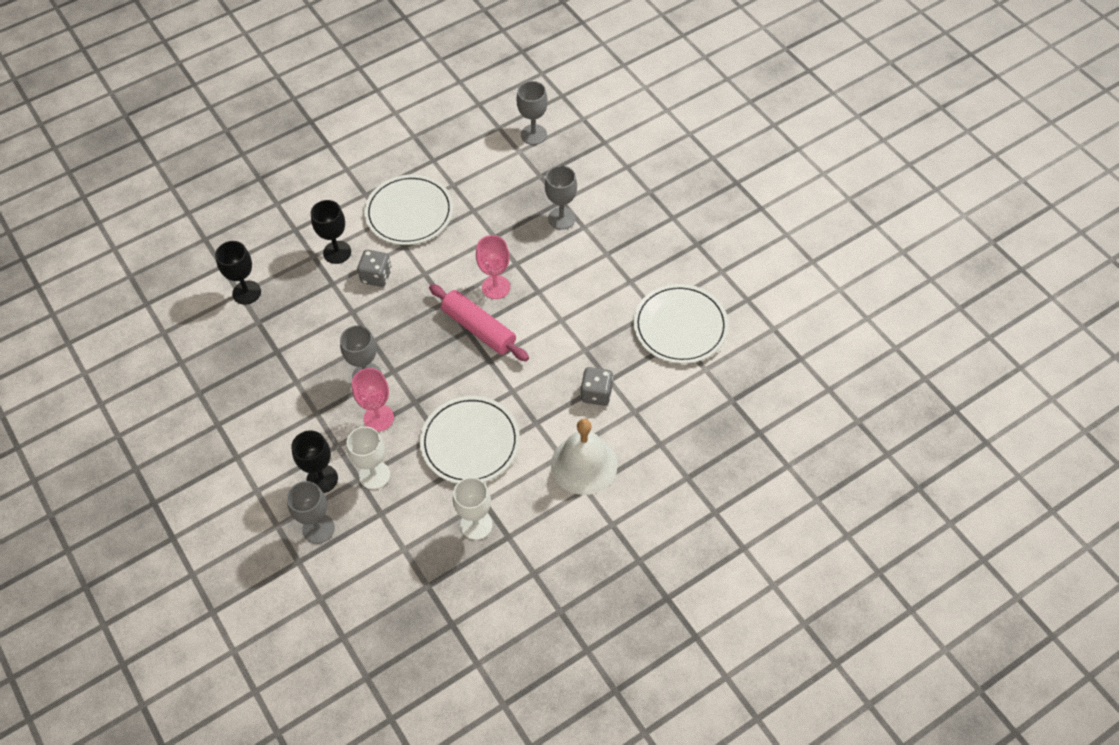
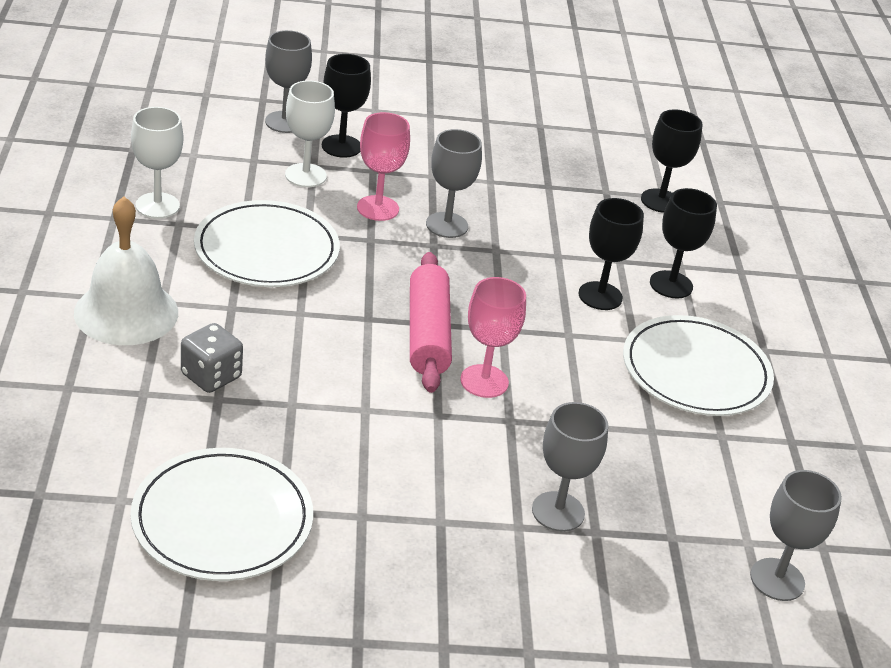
camera: 115 degrees right, 20 degrees down
(376, 276) = (600, 296): grey dice -> black goblet
(479, 329) = (428, 334): pink rolling pin -> pink rolling pin turned 75 degrees counterclockwise

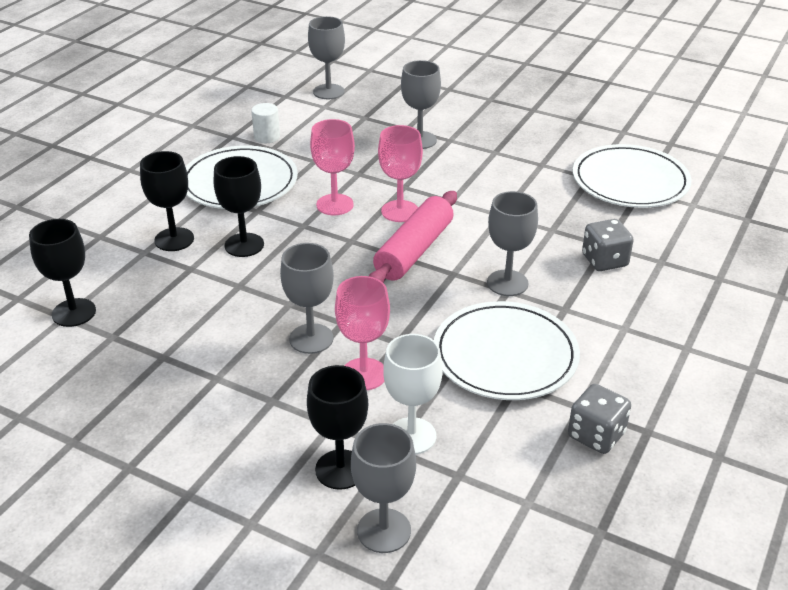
camera: 145 degrees left, 0 degrees up
(126, 312) = (659, 326): white bell -> none
(157, 206) = (596, 435): white goblet -> grey dice
(305, 321) = (507, 283): none -> grey goblet
(563, 370) = (335, 205): none -> pink goblet
(750, 453) = (267, 137): none -> white cylinder

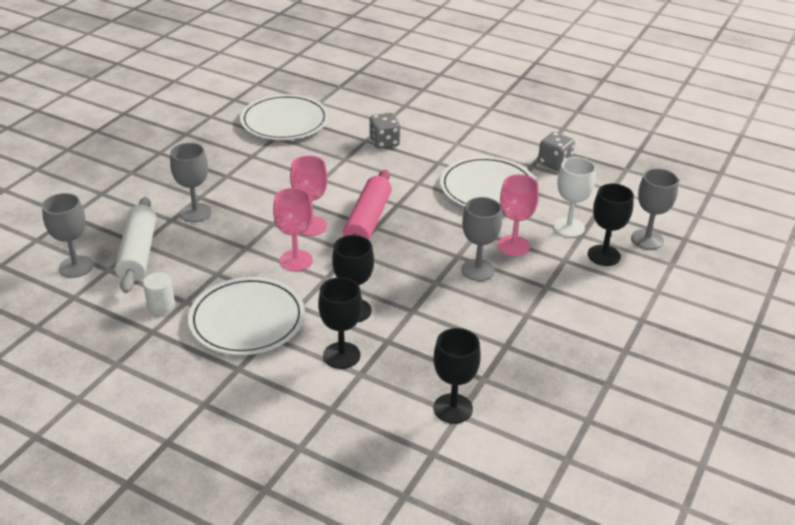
camera: 90 degrees left, 0 degrees up
(348, 118) = (138, 253): none -> white rolling pin
(414, 250) = (367, 221): pink rolling pin -> pink rolling pin turned 75 degrees clockwise
(507, 283) = (409, 182): grey goblet -> none

